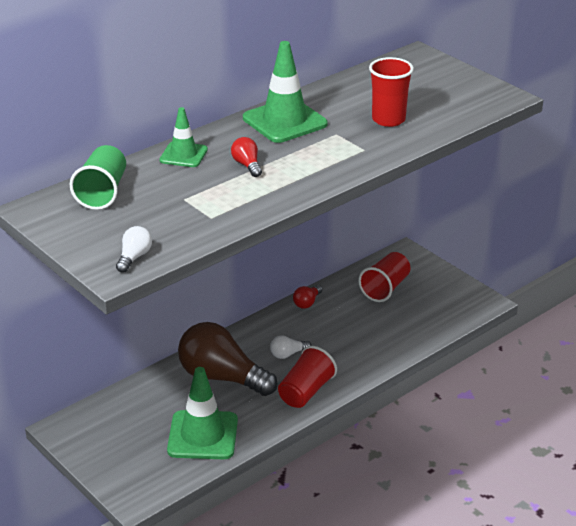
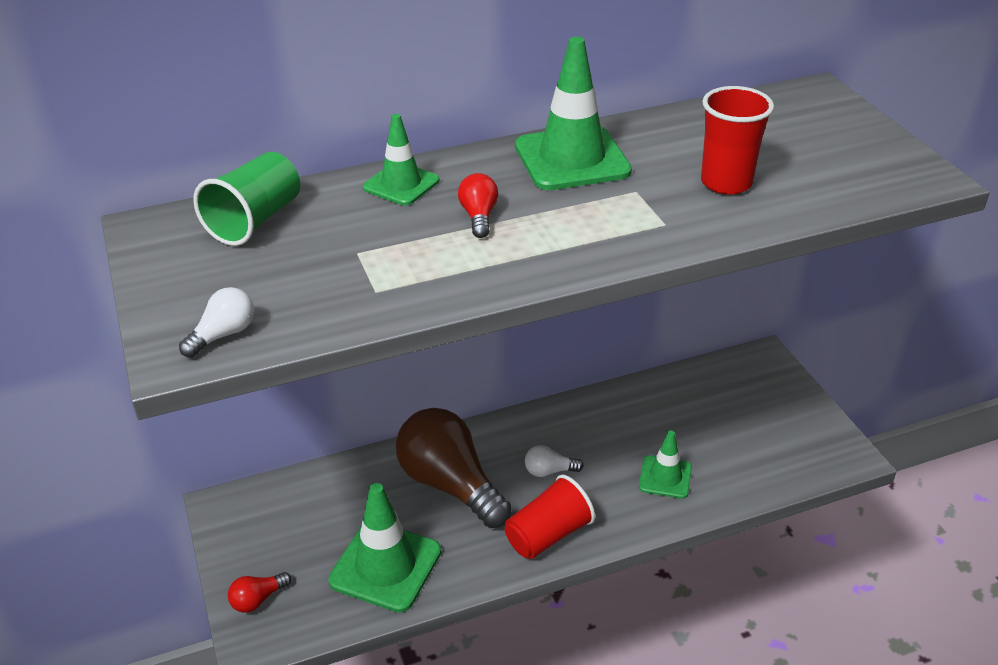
camera: 20 degrees right, 5 degrees up
(307, 303) = (606, 401): red light bulb -> red light bulb (258, 599)
(369, 340) = (665, 477): none -> green traffic cone
(385, 288) = (717, 404): red cup -> none

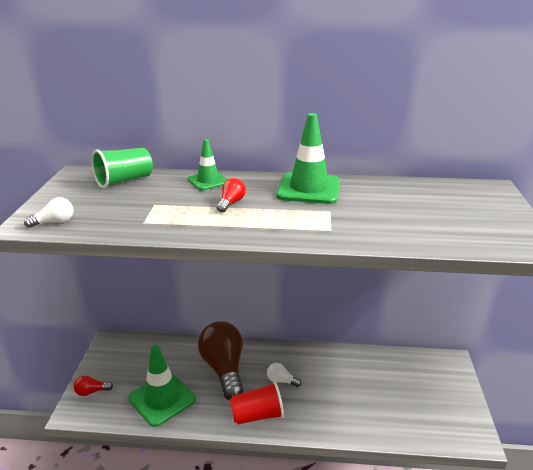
camera: 25 degrees right, 10 degrees down
(665, 477) = (346, 408): green traffic cone -> none
(726, 183) = (389, 219): red cup -> none

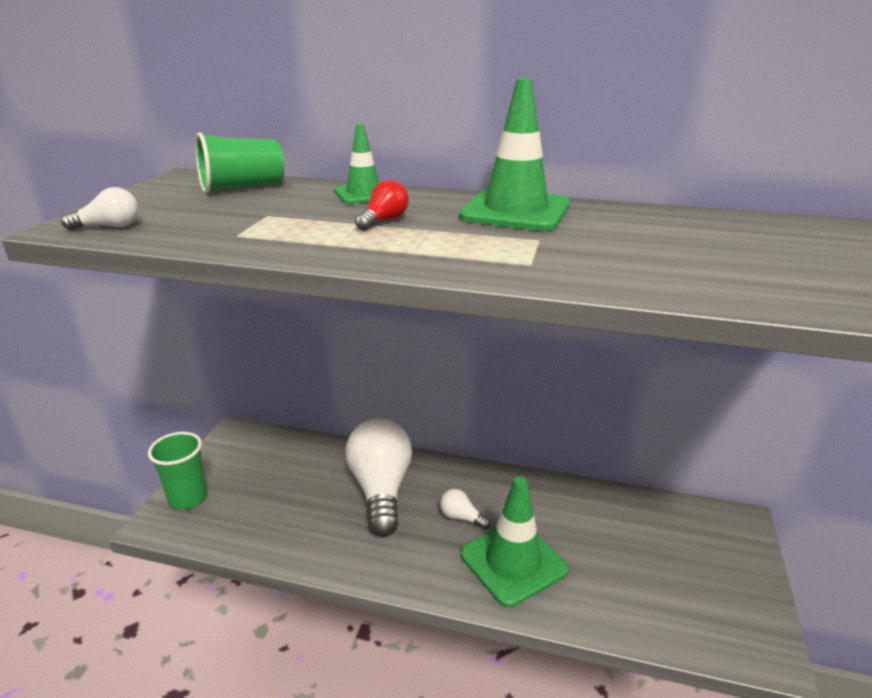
camera: 10 degrees right, 0 degrees up
(91, 391) = (188, 498): red light bulb -> green cup
(162, 399) = (281, 521): green traffic cone -> green traffic cone (513, 562)
(224, 369) = (381, 489): brown light bulb -> white light bulb
(257, 415) = (413, 564): red cup -> none

